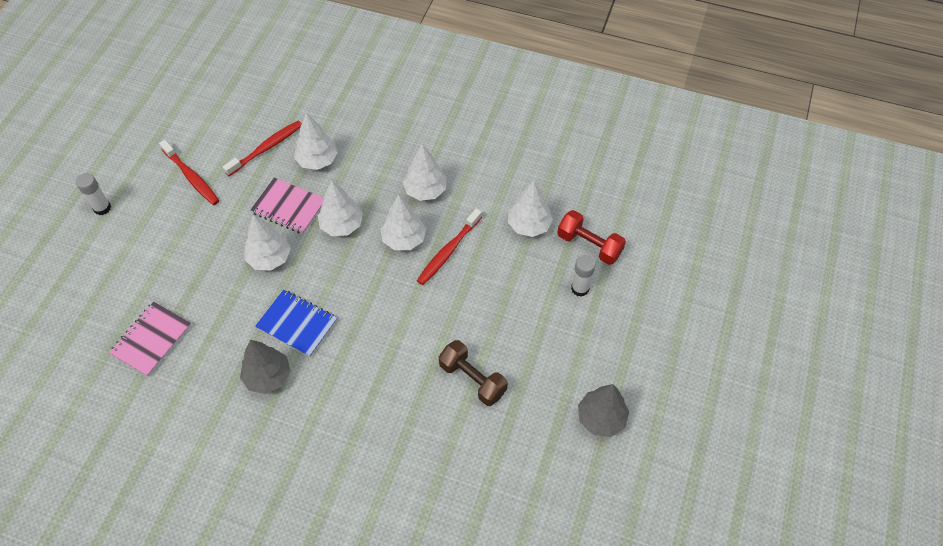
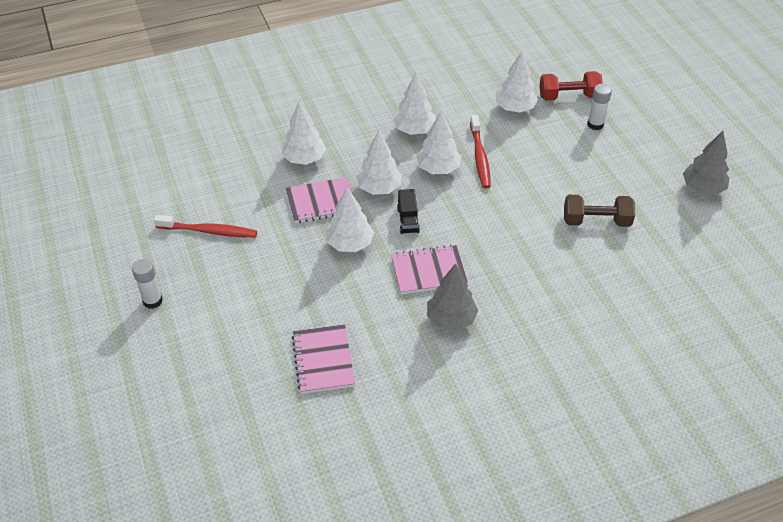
camera: 40 degrees left, 10 degrees down
(266, 148) = (250, 175): red toothbrush -> none
(297, 324) = (428, 271): blue notebook -> pink notebook
(331, 268) = (408, 220): none -> black truck

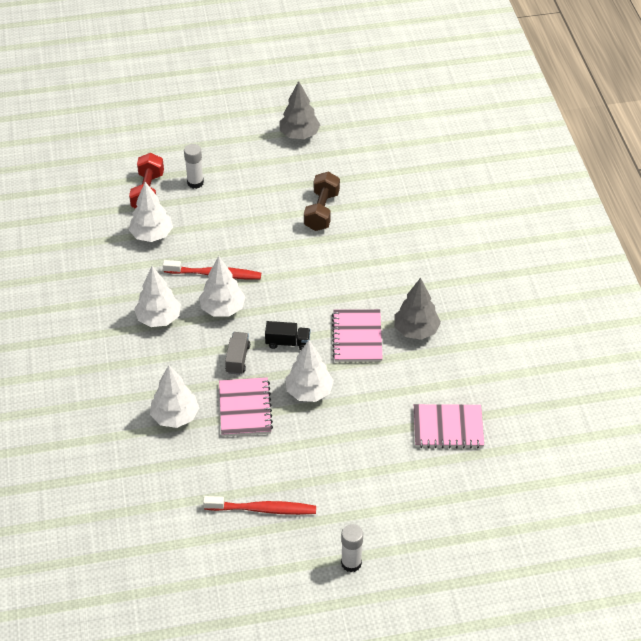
camera: 80 degrees left, 0 degrees up
(209, 231) = (263, 509): red toothbrush -> red toothbrush turned 75 degrees clockwise
(379, 188) = (238, 359): white tree -> grey truck

